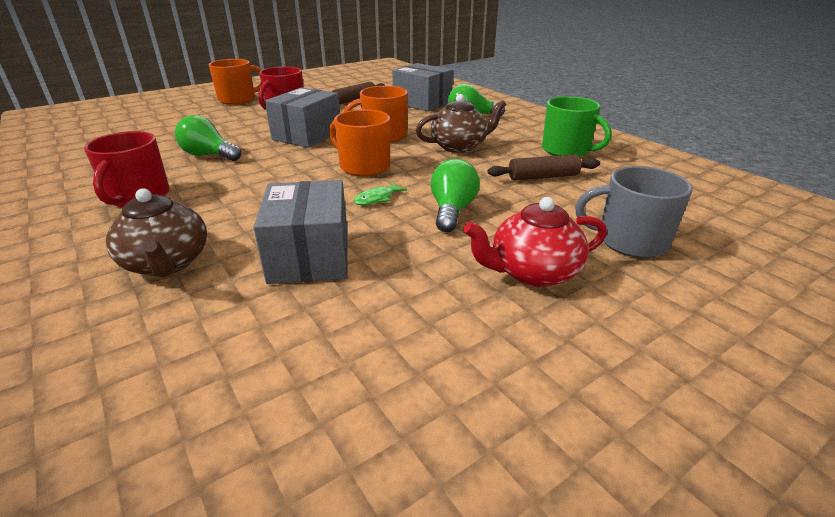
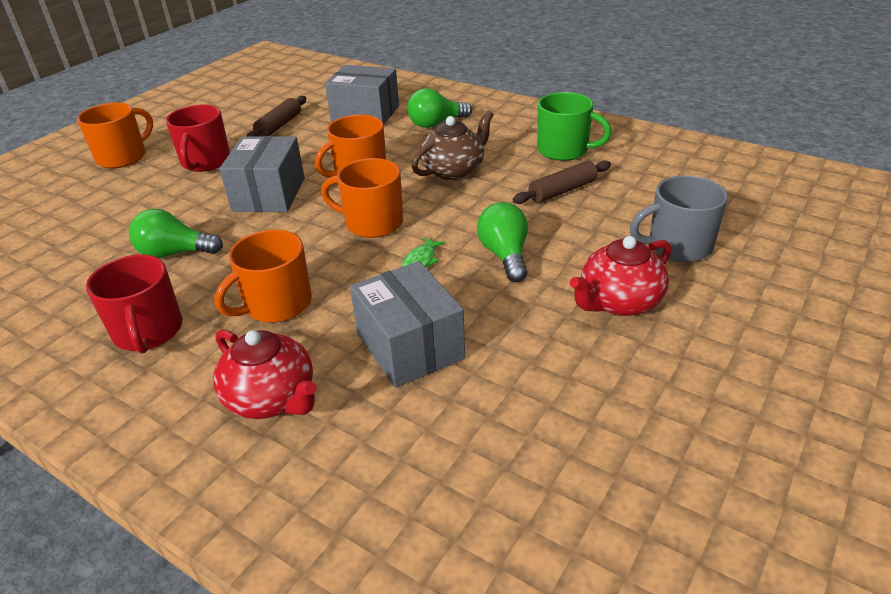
camera: 20 degrees left, 5 degrees up
(167, 263) = (272, 398): brown teapot -> red teapot
(240, 201) = (276, 304): none -> orange mug

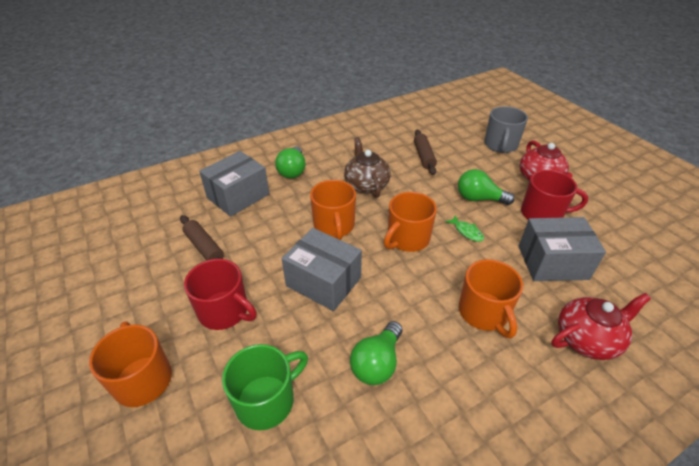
camera: 65 degrees left, 5 degrees up
(148, 332) = (488, 400): red mug -> red mug (542, 214)
(564, 150) = (378, 139): green mug -> green mug (267, 400)

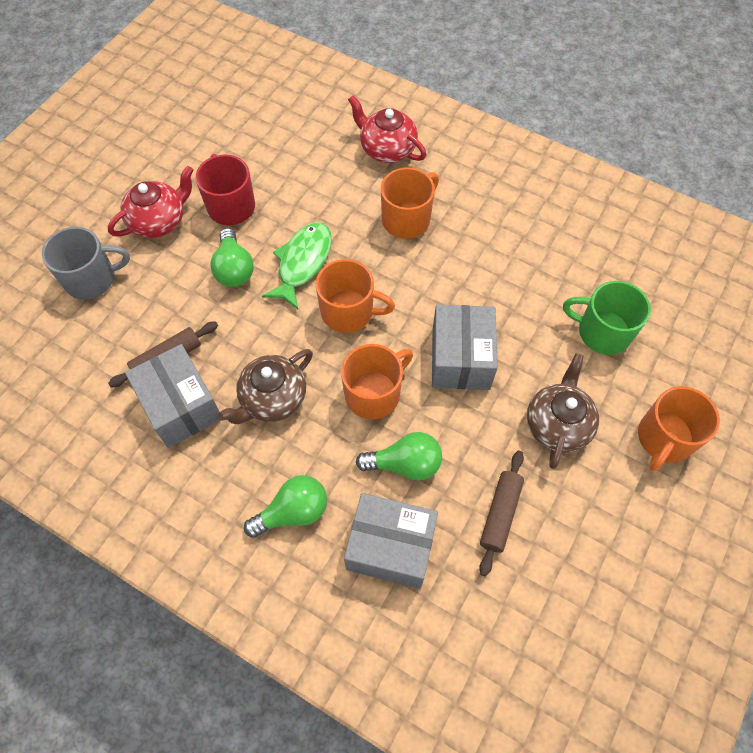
camera: 120 degrees left, 20 degrees up
(224, 311) = (557, 424): red mug -> brown teapot
(377, 363) = (513, 274): green light bulb -> green light bulb (405, 464)
(467, 232) = (303, 263): green fish -> green fish, size x2.00
(552, 262) = (306, 185): grey box -> grey box (181, 406)

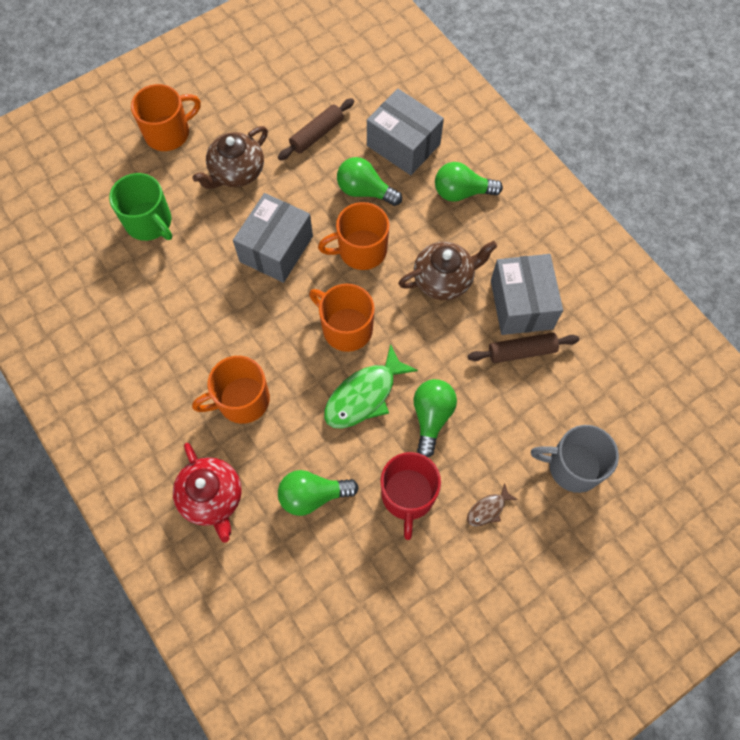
camera: 155 degrees left, 5 degrees up
(159, 221) = (488, 509): red teapot -> brown fish
(309, 178) = (313, 495): none -> green light bulb

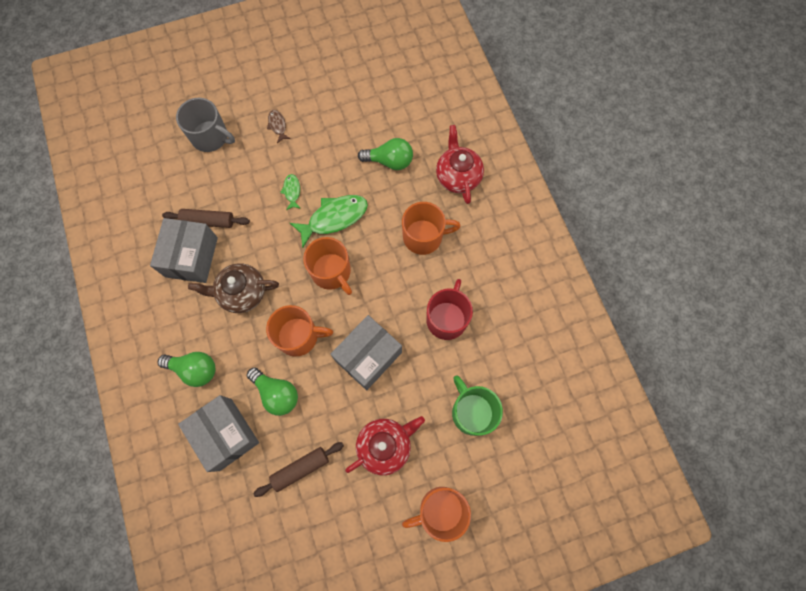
camera: 165 degrees left, 5 degrees up
(236, 172) = (385, 445): brown teapot -> red teapot
(408, 496) = (326, 146): red mug -> red mug (447, 318)
(431, 417) = (292, 191): green light bulb -> green fish
(488, 509) = (277, 125): brown fish -> brown fish turned 90 degrees counterclockwise

